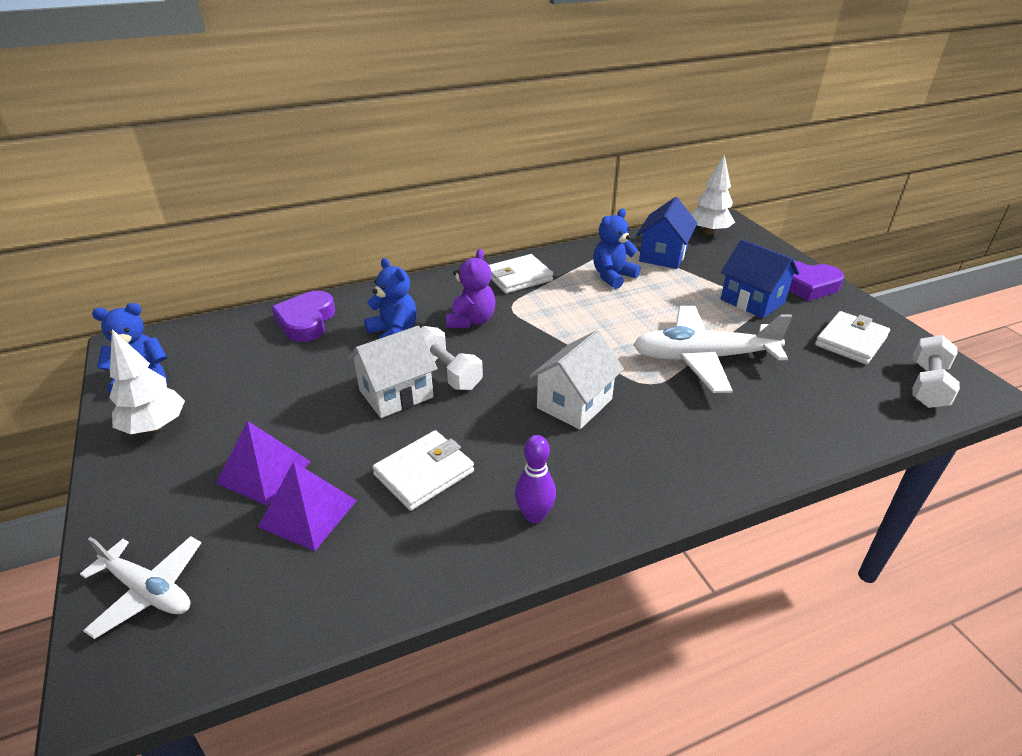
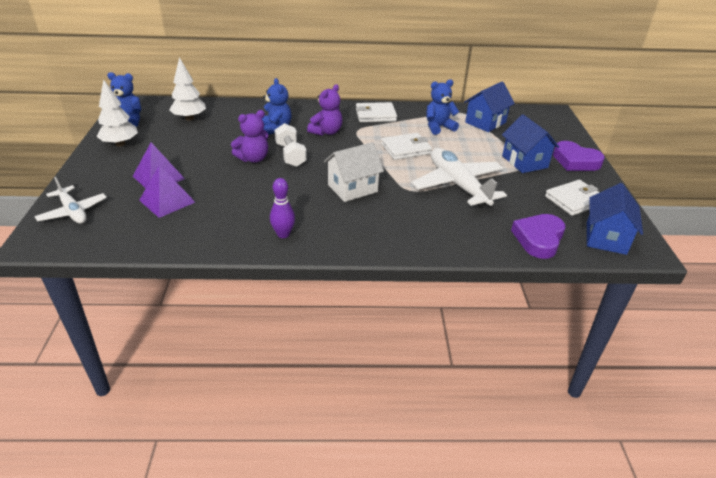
camera: 20 degrees right, 0 degrees up
(306, 321) = (231, 112): purple heart -> purple heart (538, 239)
(396, 394) = (253, 159): white house -> purple teddy bear
(424, 473) = (239, 199): white wallet -> white wallet (406, 149)
(703, 358) = (457, 185): white plane -> white plane turned 45 degrees clockwise
(709, 232) = (533, 115): white tree -> white tree (189, 118)
(927, 385) = (606, 238): white dumbbell -> blue house

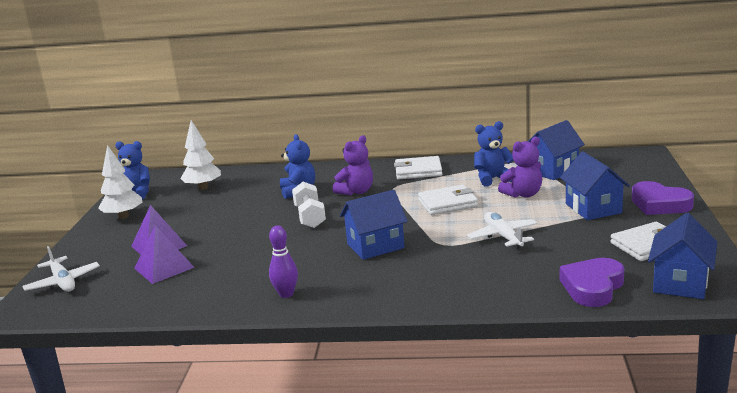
camera: 10 degrees right, 15 degrees down
(253, 159) = (267, 222): purple teddy bear -> purple teddy bear (523, 194)
(352, 188) = (375, 246): white house -> blue house
(457, 185) = (503, 236): white plane -> white plane, size x0.60

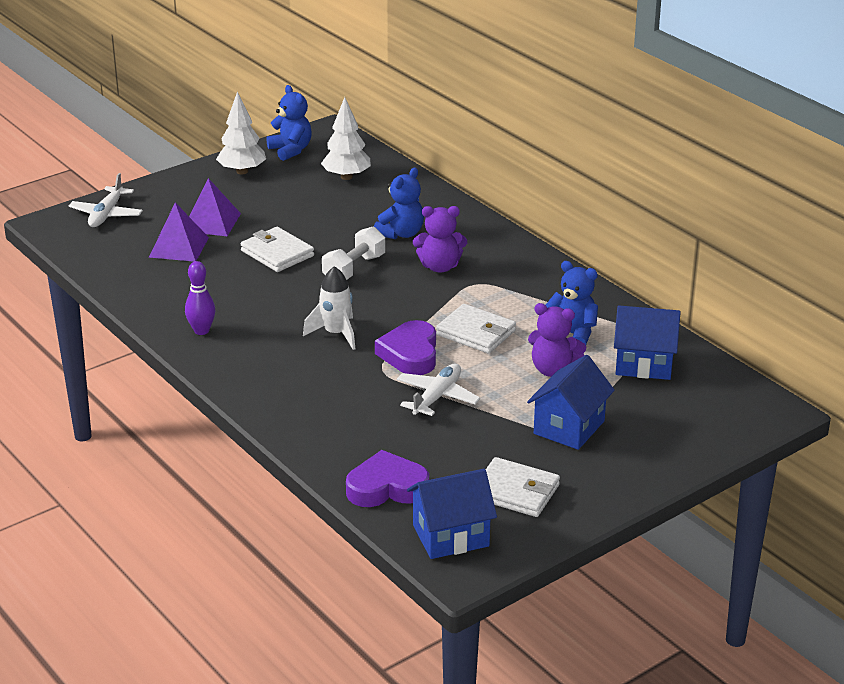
camera: 45 degrees right, 10 degrees up
(375, 246) = (336, 334): blue house -> white rocket
(418, 171) = (535, 279): white wallet -> white wallet (277, 253)
(659, 204) = (631, 467): purple heart -> purple heart (410, 354)

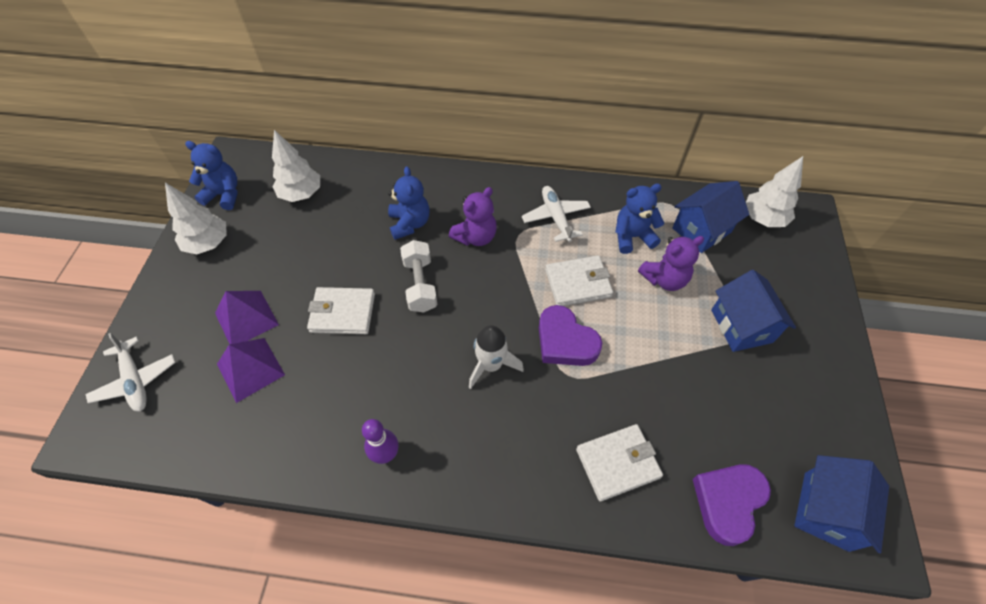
camera: 45 degrees left, 25 degrees up
(437, 397) = (635, 370): white plane -> white plane (555, 217)
(515, 492) = (797, 421): white wallet -> white wallet (617, 463)
(719, 389) = (763, 219): none -> white tree

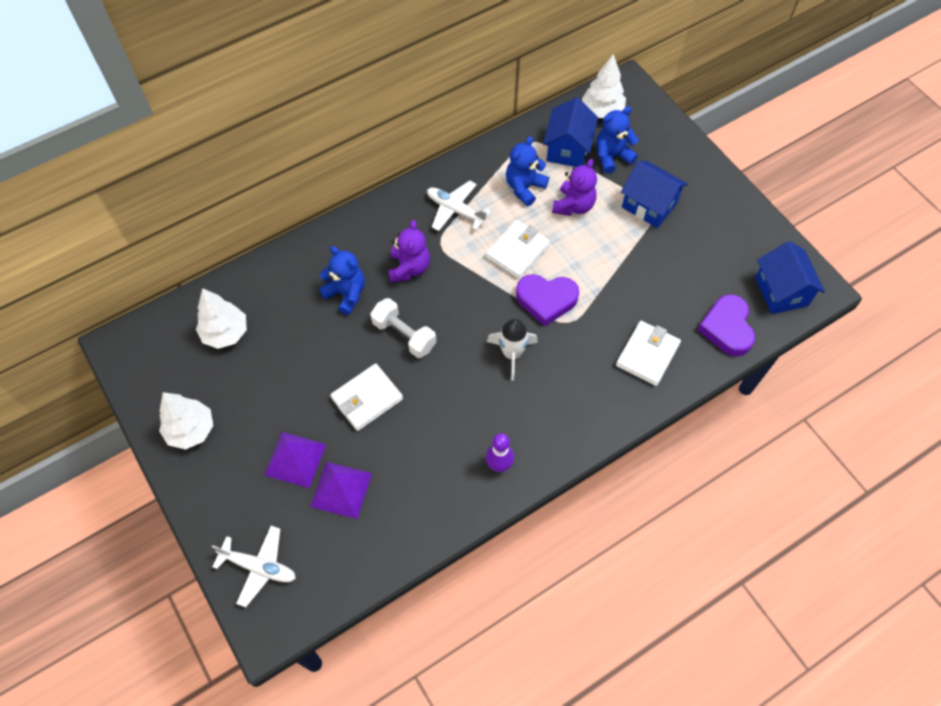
camera: 40 degrees left, 5 degrees up
(224, 195) = (154, 382): blue teddy bear -> blue teddy bear (612, 156)

